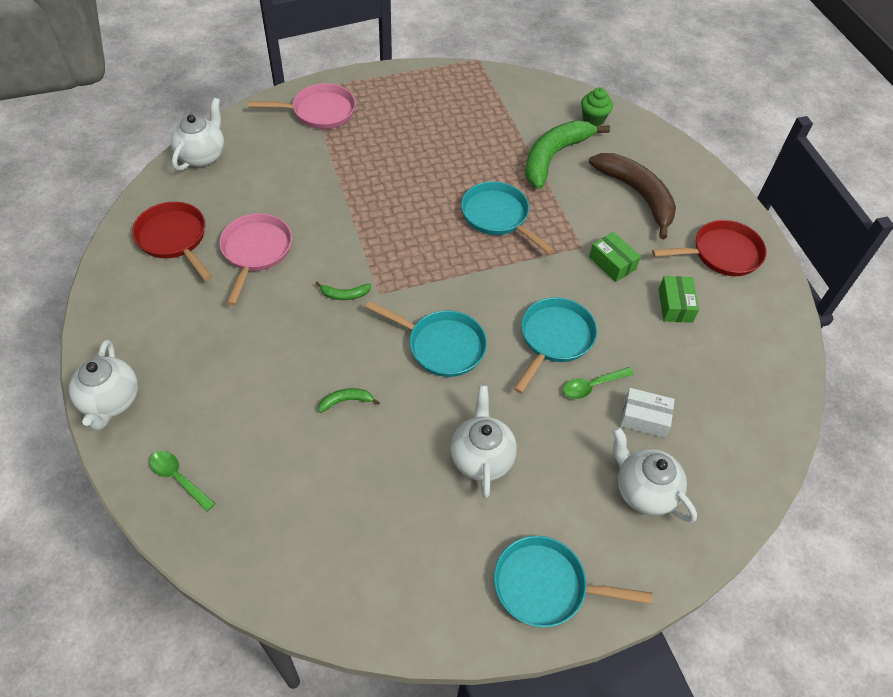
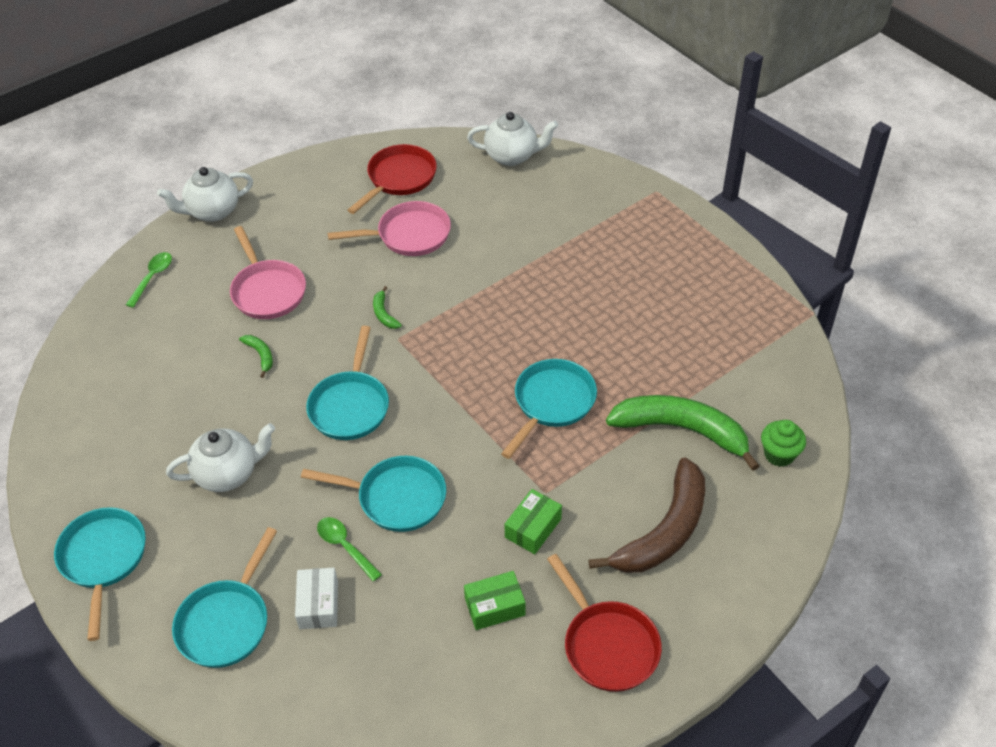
camera: 75 degrees right, 5 degrees down
(319, 112) = (627, 212): pink pan -> pink pan (267, 291)
(644, 491) = (226, 622): white teapot -> turquoise pan

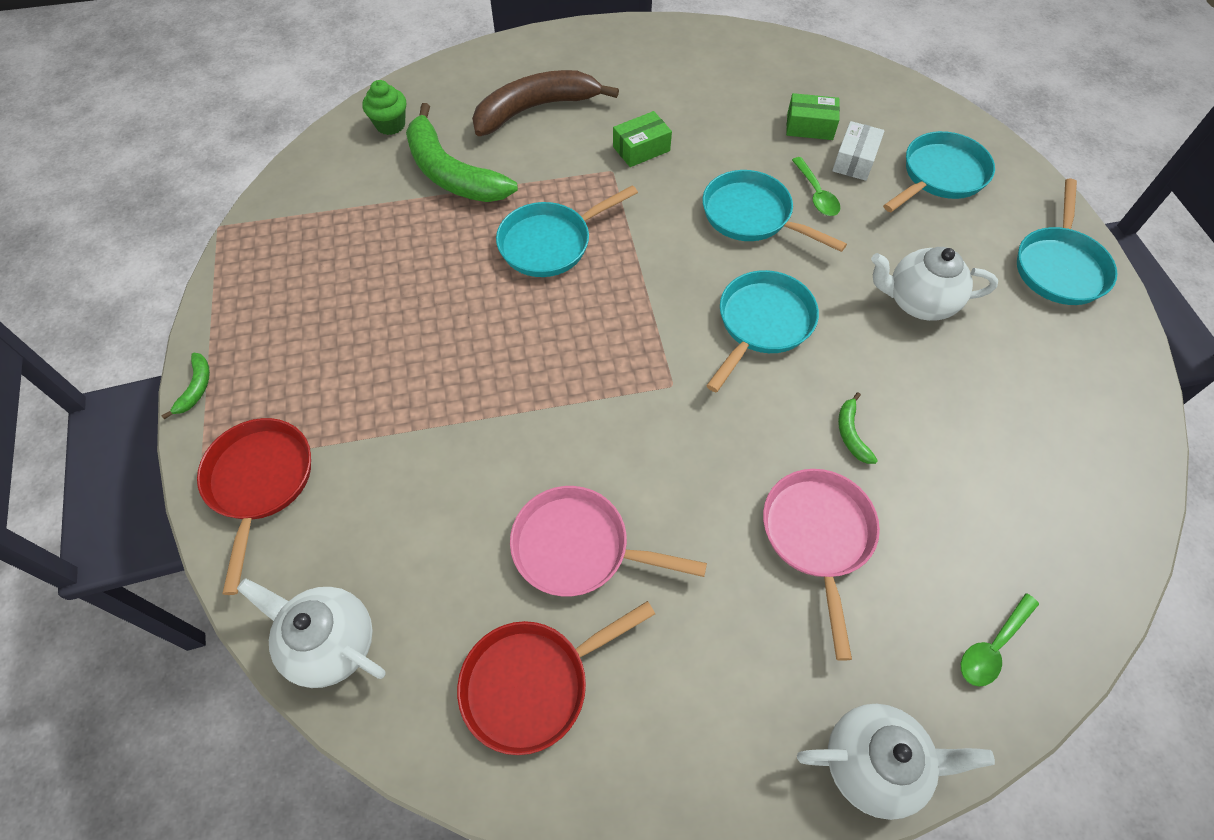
camera: 155 degrees left, 10 degrees up
(384, 314) = (673, 428): green banana -> green banana (196, 388)
(495, 606) = (706, 110): green box -> green box (809, 126)
(607, 645) = (636, 61): red pan -> red pan (260, 482)

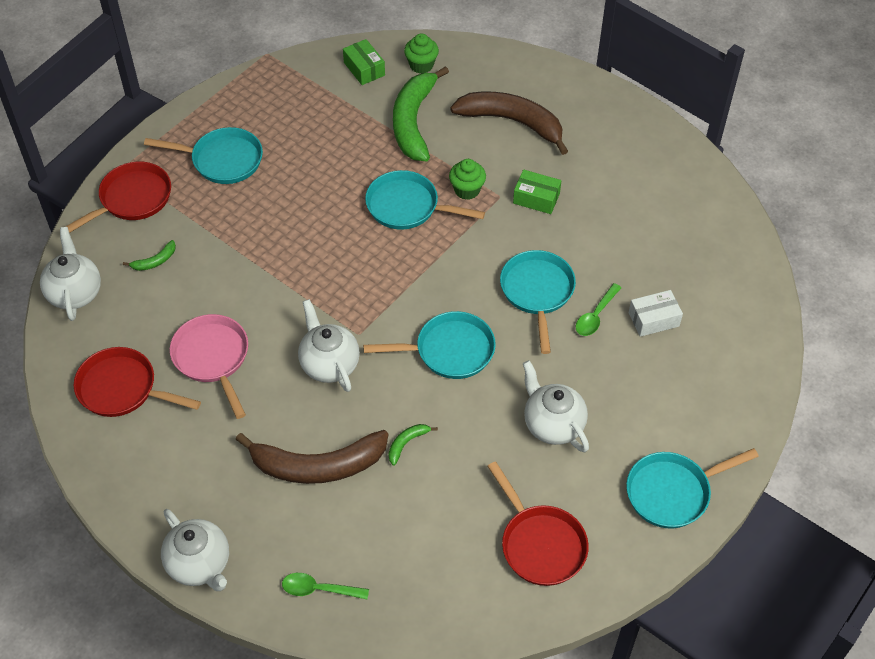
camera: 50 degrees right, 5 degrees down
(196, 388) = (160, 130): green banana -> green banana (155, 261)
(578, 188) = (467, 190): none -> green cupcake
(689, 437) = (329, 364): none -> white teapot
(809, 126) = (660, 275): green box -> green box (364, 69)
(818, 537) = (317, 465): pink pan -> brown banana
(940, 176) = (693, 377): turquoise pan -> turquoise pan (222, 160)
(1057, 401) = (540, 544): none -> red pan

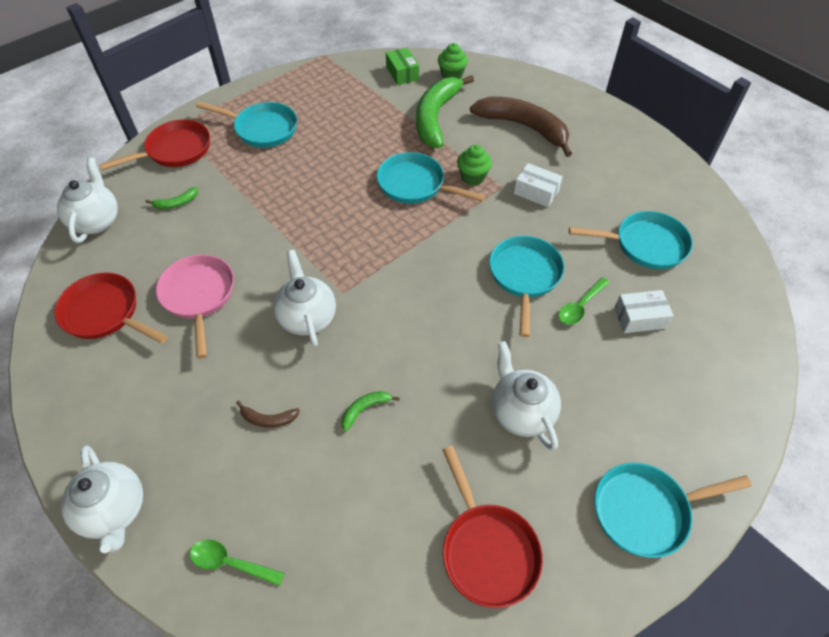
camera: 10 degrees right, 0 degrees up
(317, 465) = (268, 419): brown banana -> brown banana, size x0.41
(449, 351) = (428, 321): turquoise pan -> turquoise pan (645, 245)
(536, 198) = (536, 192): green box -> white box

